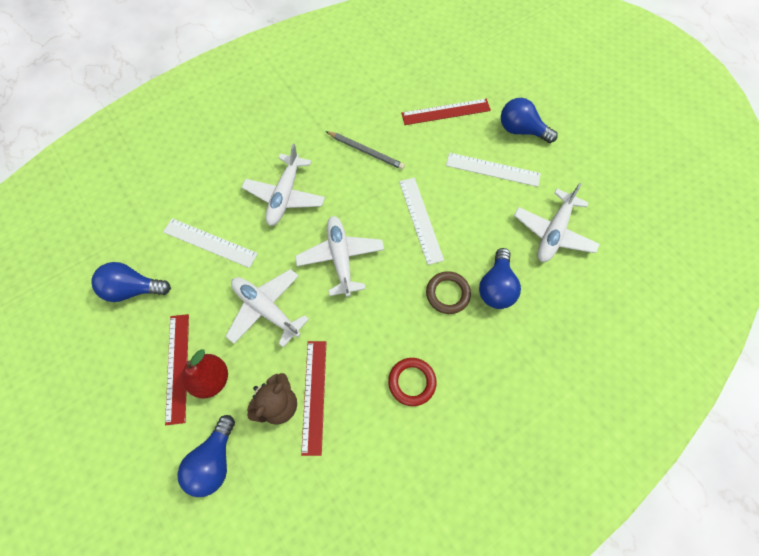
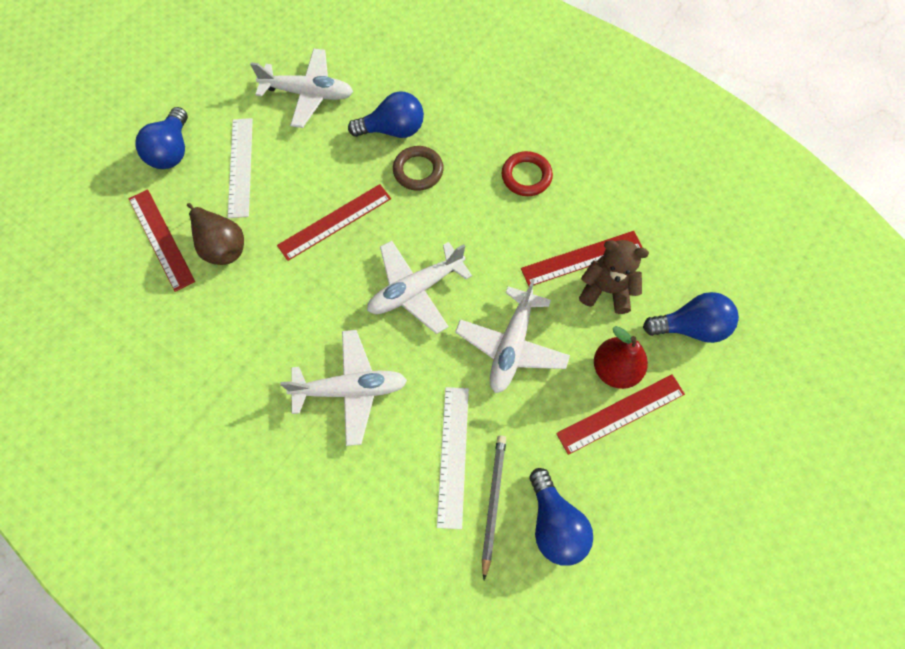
camera: 110 degrees left, 0 degrees up
(366, 151) = (251, 314): grey pencil -> grey pencil (493, 502)
(420, 220) = (335, 222): white ruler -> red ruler
(427, 145) = (222, 246): none -> brown pear

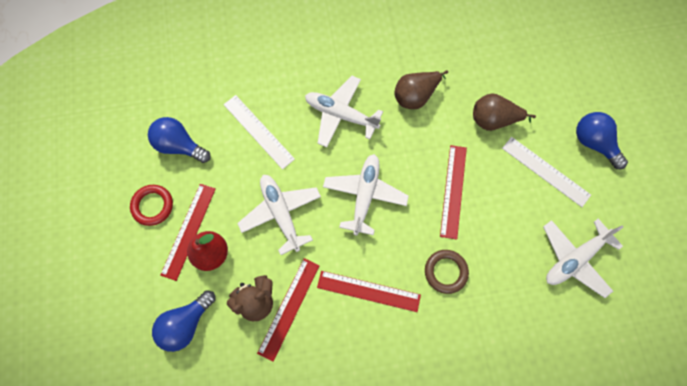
camera: 135 degrees right, 5 degrees up
(161, 239) = (527, 93): red ruler -> red ruler (368, 291)
(258, 336) = (415, 96): none -> brown pear
(350, 389) = (341, 115): white plane -> white plane turned 75 degrees clockwise
(393, 130) = (493, 286): blue light bulb -> none
(493, 502) = (219, 128): grey pencil -> none
(526, 176) = (377, 336): red ring -> red ring (153, 206)

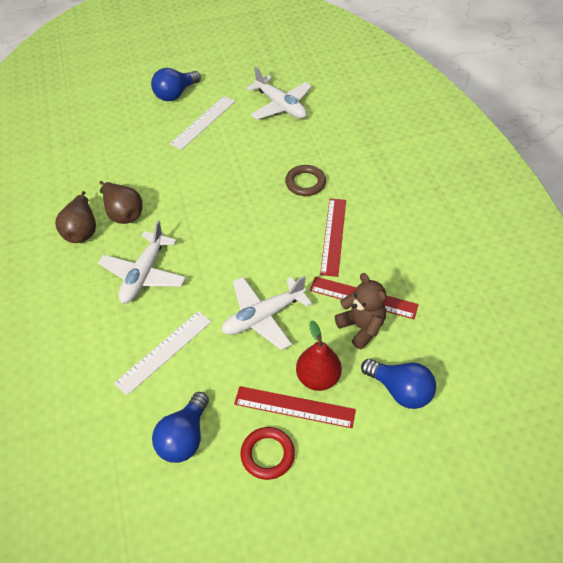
camera: 95 degrees left, 20 degrees down
(365, 195) = (236, 246): white plane -> none
(453, 191) = (226, 181): red ruler -> none
(493, 120) = (152, 156): brown pear -> brown pear (81, 230)

